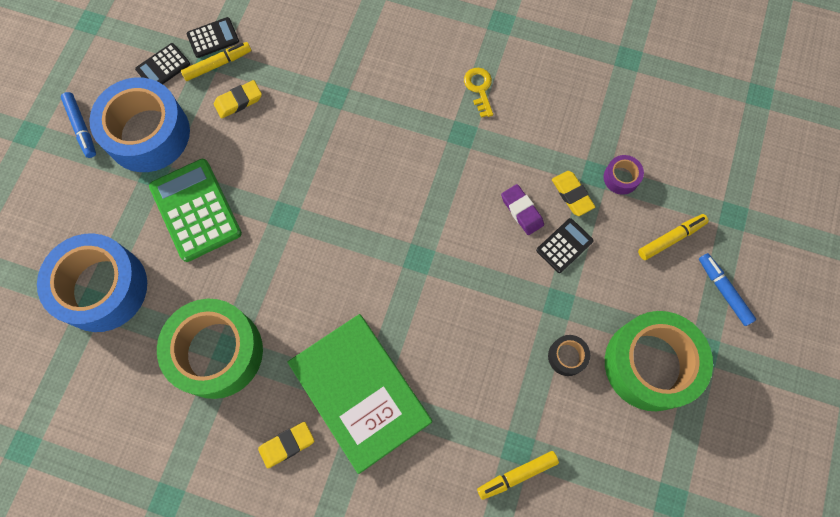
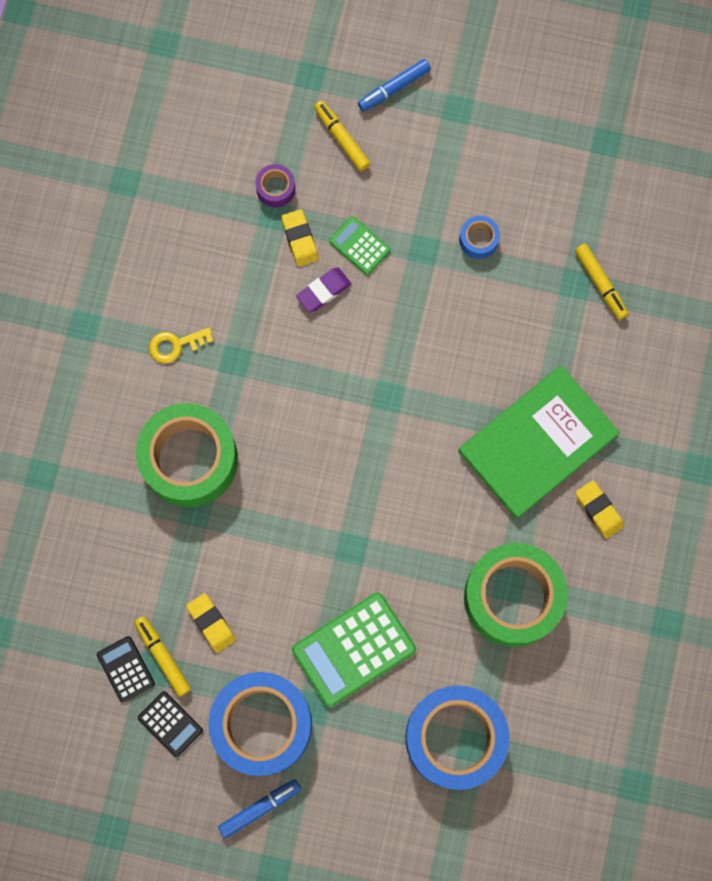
camera: 95 degrees left, 5 degrees up
(564, 245) = (359, 246): black calculator -> green calculator
(567, 356) = (478, 240): black tape -> blue tape
(572, 194) = (300, 239): yellow eraser -> yellow eraser turned 75 degrees counterclockwise
(650, 364) = (478, 160): green tape -> green tape (189, 459)

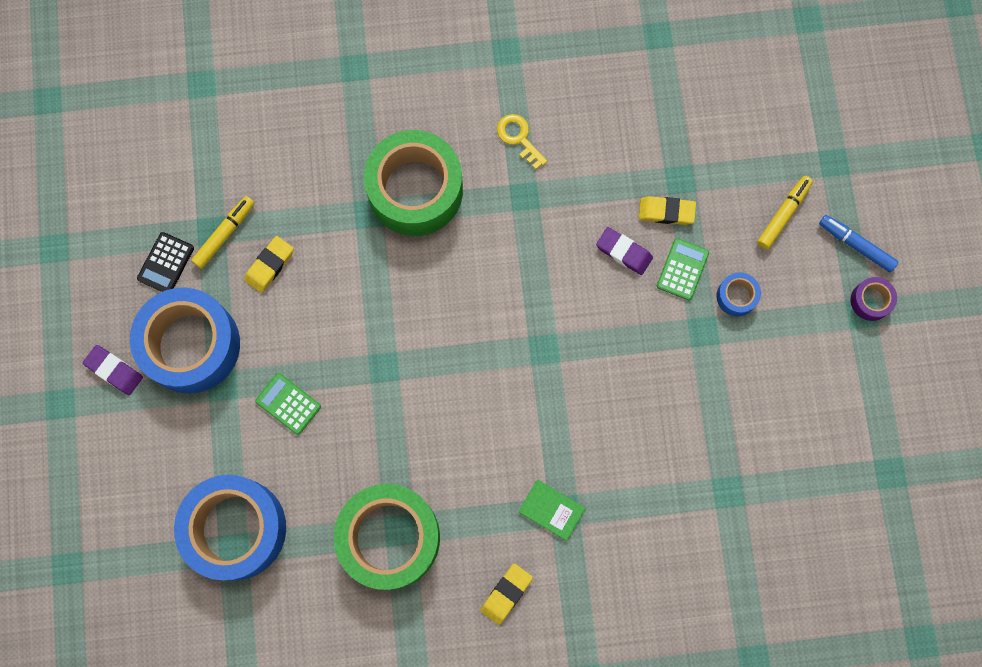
camera: 70 degrees right, 0 degrees up
(126, 669) = (203, 206): black calculator -> none
(259, 808) = (114, 370): blue marker -> purple eraser
(275, 188) = (707, 172): purple tape -> purple tape (870, 301)
(300, 239) = (666, 212): yellow eraser -> yellow eraser turned 45 degrees clockwise
(353, 649) = (288, 404): green calculator -> green calculator, size x0.53
(478, 240) = (735, 381): blue tape -> blue tape (736, 296)
(538, 443) = (551, 510): green book -> green book, size x0.40
(600, 283) = (739, 517): yellow marker -> none

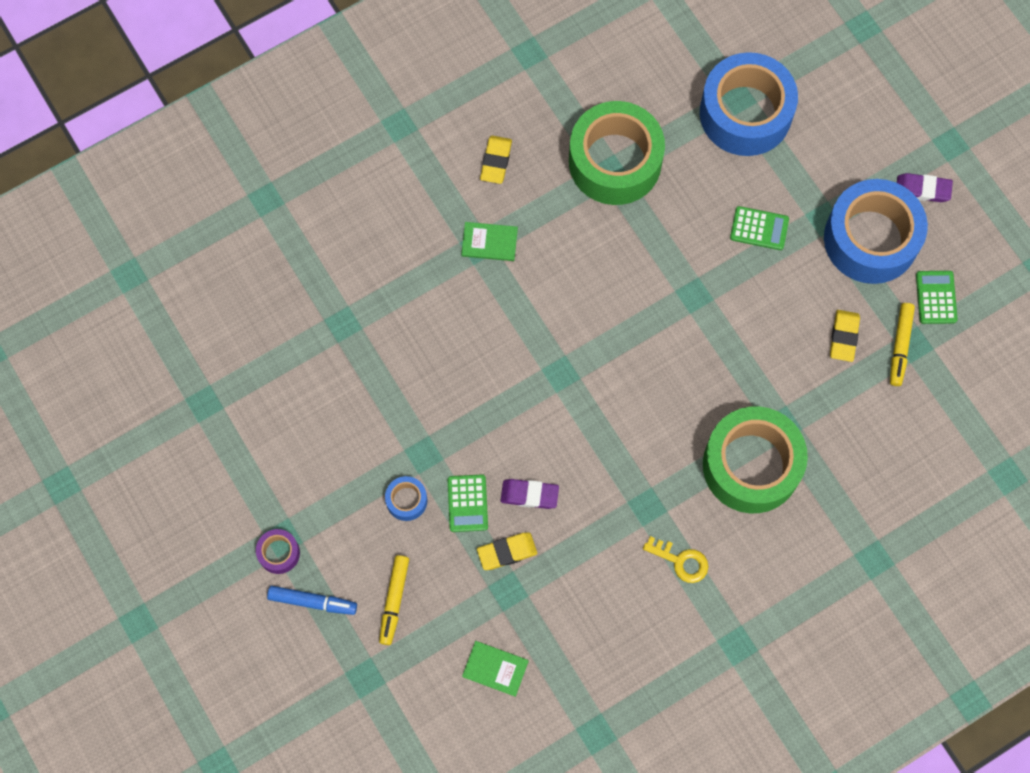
camera: 155 degrees right, 5 degrees down
(166, 263) = (936, 297): black calculator -> green calculator
(719, 121) = (495, 669): none -> green book

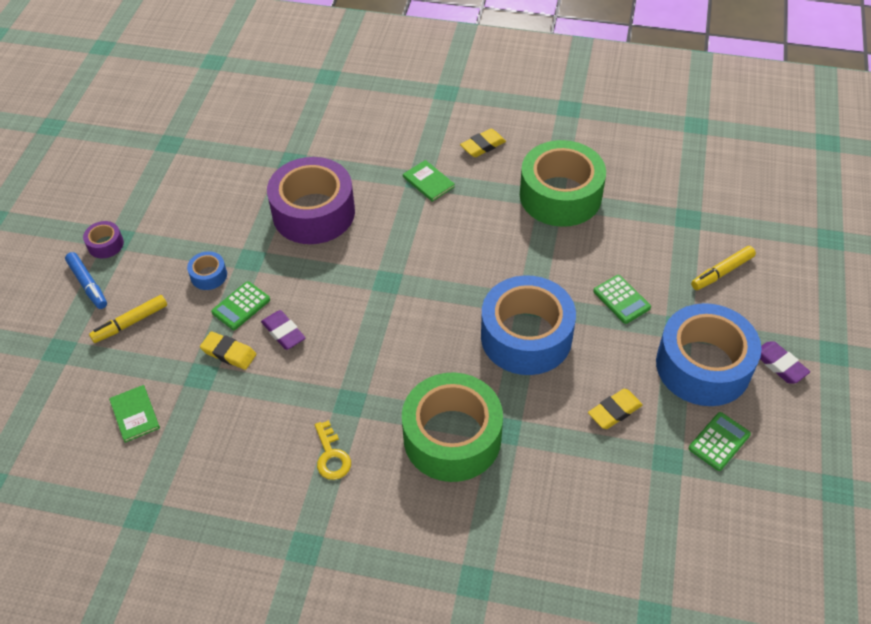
camera: 45 degrees right, 20 degrees down
(424, 361) = (313, 212): none -> purple tape
(745, 113) = (684, 229): blue tape -> blue tape (526, 336)
(900, 346) = (654, 451): yellow marker -> yellow marker (722, 272)

